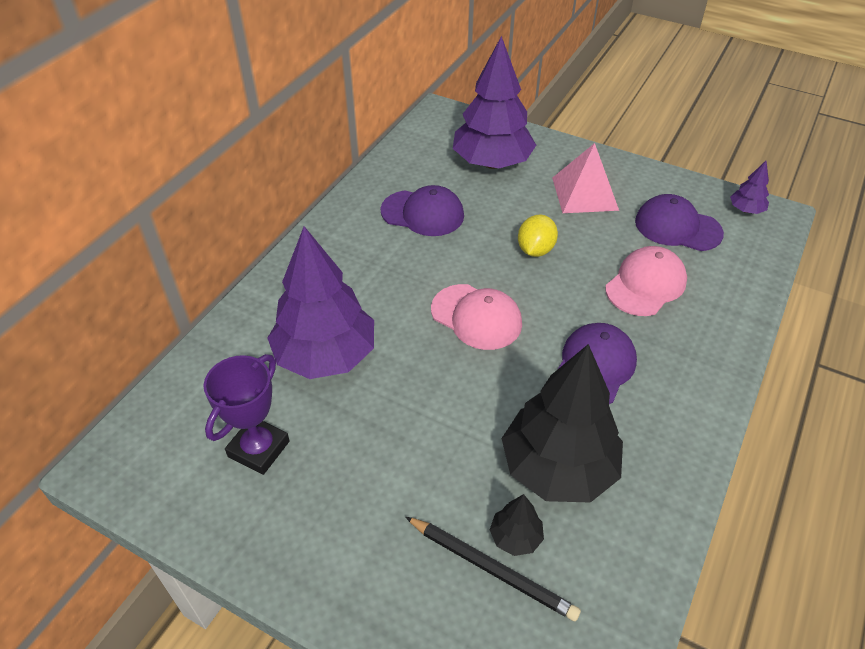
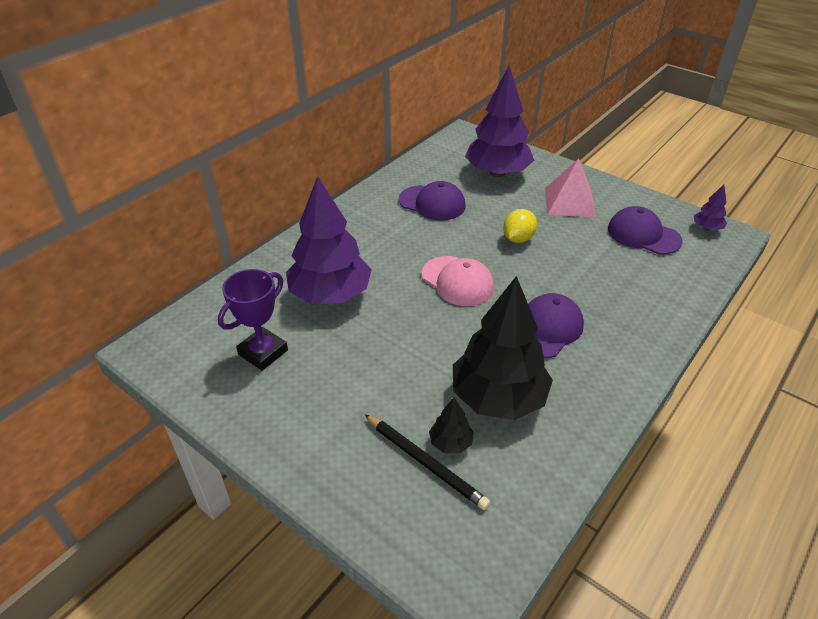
camera: 10 degrees right, 5 degrees down
(645, 284) = (605, 274): pink cap -> none

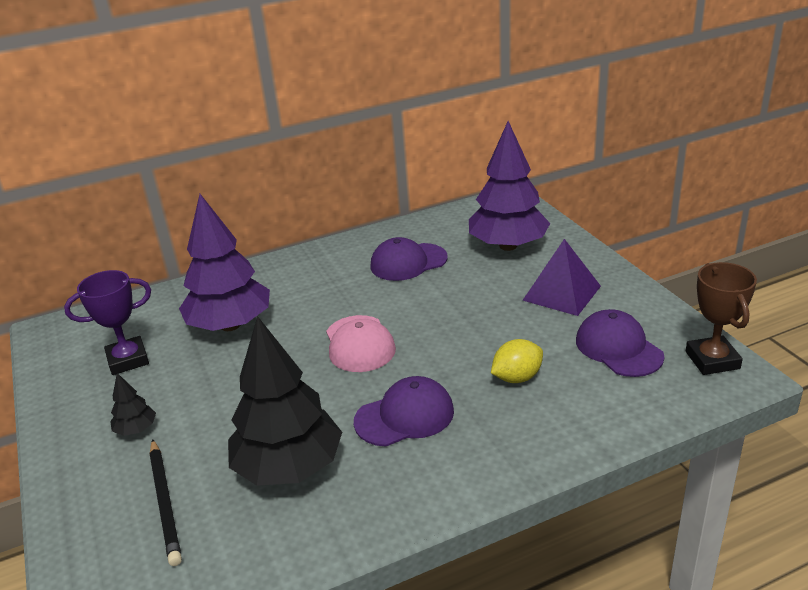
camera: 30 degrees right, 10 degrees down
(432, 203) = (408, 262): purple cap -> purple cap turned 105 degrees clockwise
(450, 442) = (204, 493): black tree -> black tree (136, 429)
(518, 238) = (464, 317): yellow lemon -> yellow lemon (517, 377)
(569, 202) = (561, 293): pink pyramid -> purple pyramid
(706, 228) = (712, 360): purple tree -> brown trophy

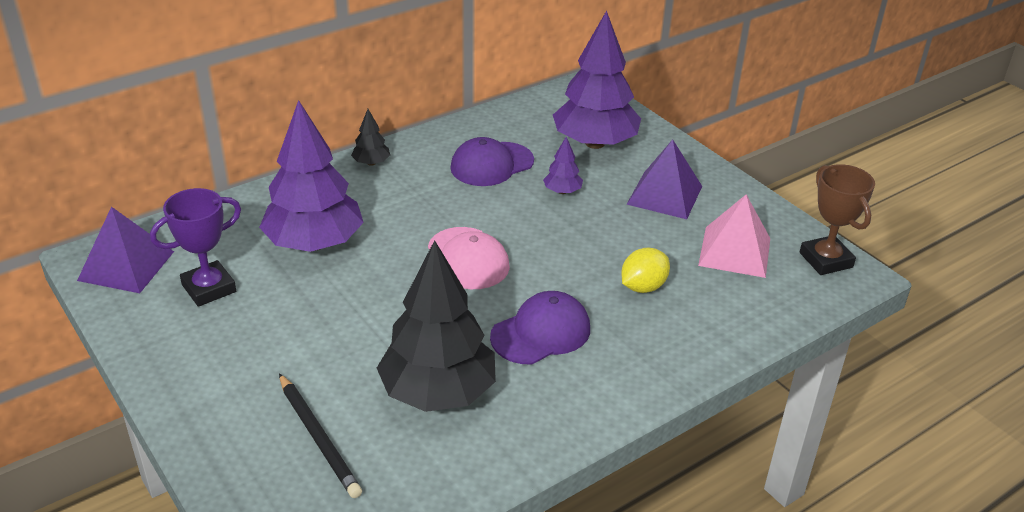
camera: 15 degrees left, 5 degrees up
(70, 337) = (126, 265): none -> purple pyramid
(136, 429) = (253, 364): black tree -> black tree (371, 163)
(465, 287) = (562, 191): none -> purple tree
(618, 348) = (735, 251): purple cap -> pink pyramid

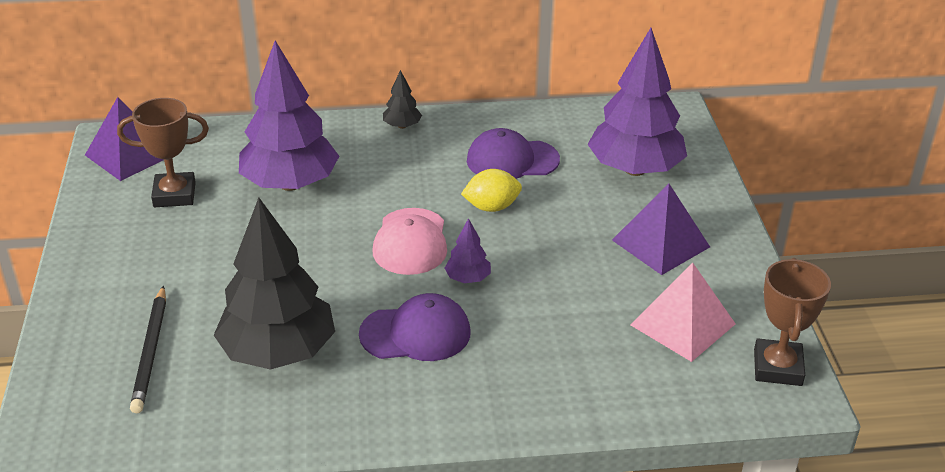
camera: 30 degrees right, 0 degrees up
(209, 288) = (174, 195): purple trophy -> brown trophy
(562, 191) = (557, 207): purple tree -> purple tree (468, 278)
(643, 287) = (553, 326): yellow lemon -> yellow lemon (491, 207)

